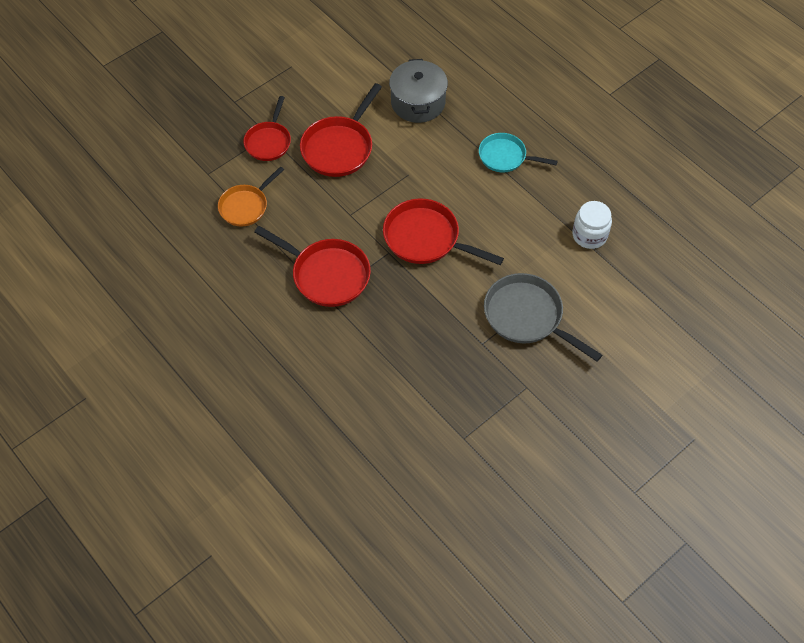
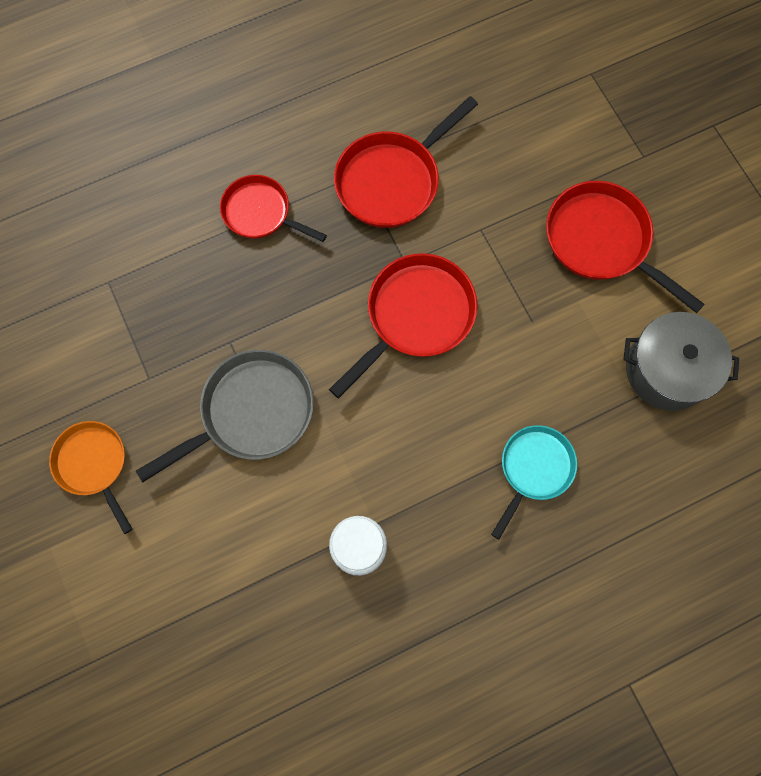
camera: 105 degrees right, 15 degrees up
(246, 206) = (526, 108): orange pan -> orange pan (94, 465)
(269, 141) = (631, 154): red pan -> red pan (261, 213)

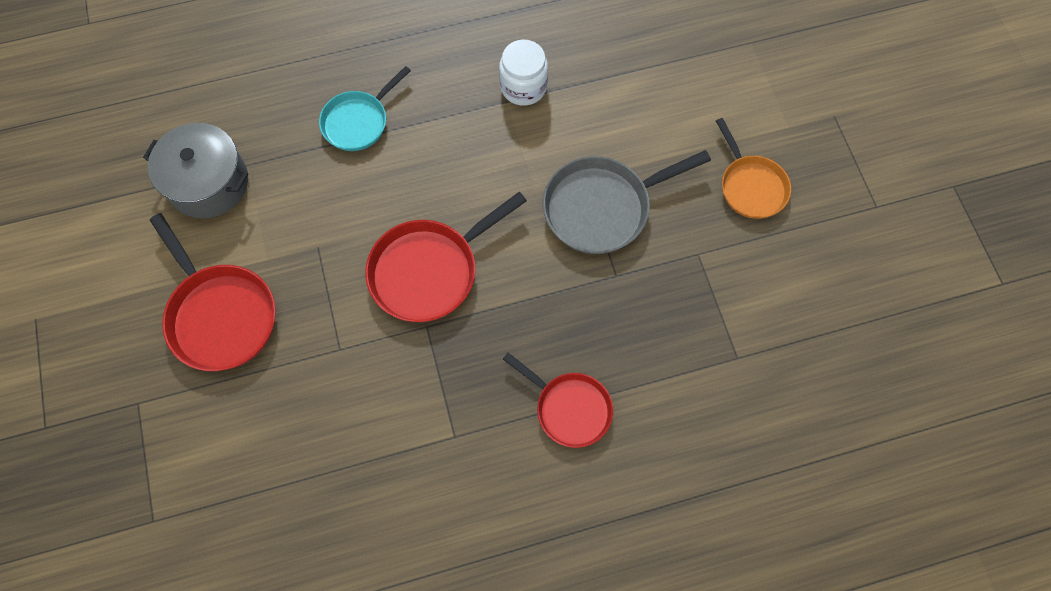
camera: 170 degrees left, 5 degrees down
(392, 180) = (419, 422): red pan -> none

